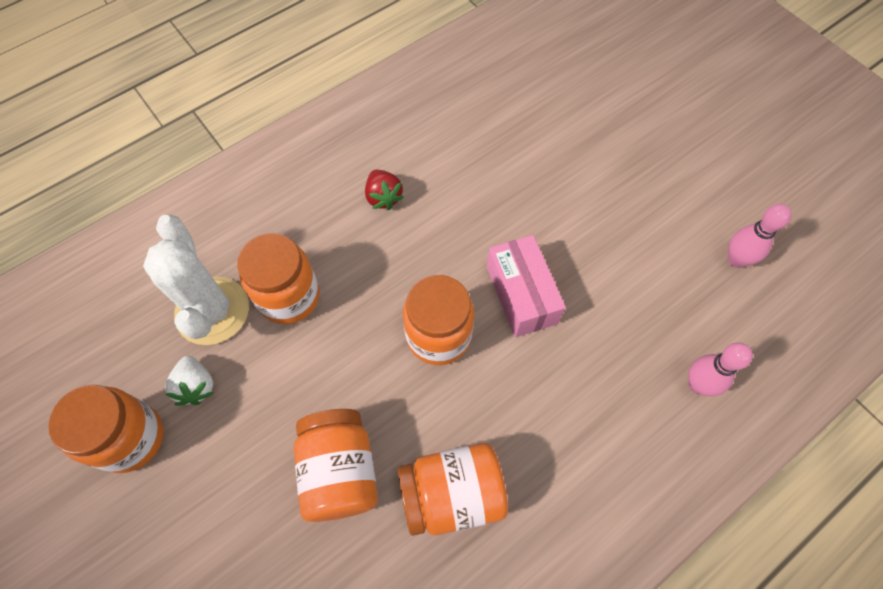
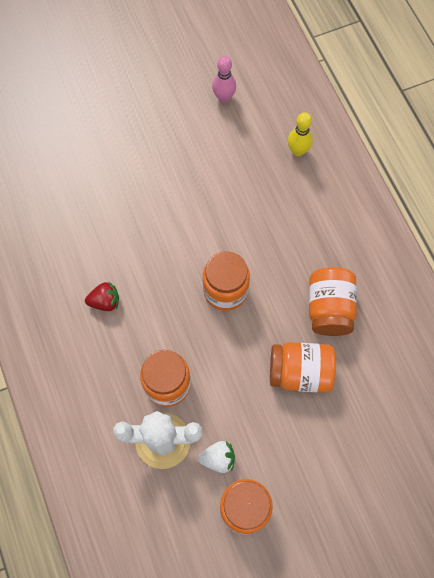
camera: 75 degrees left, 5 degrees up
(521, 294) = (210, 231): pink box -> none
(698, 384) = (298, 151): pink bowling pin -> yellow bowling pin

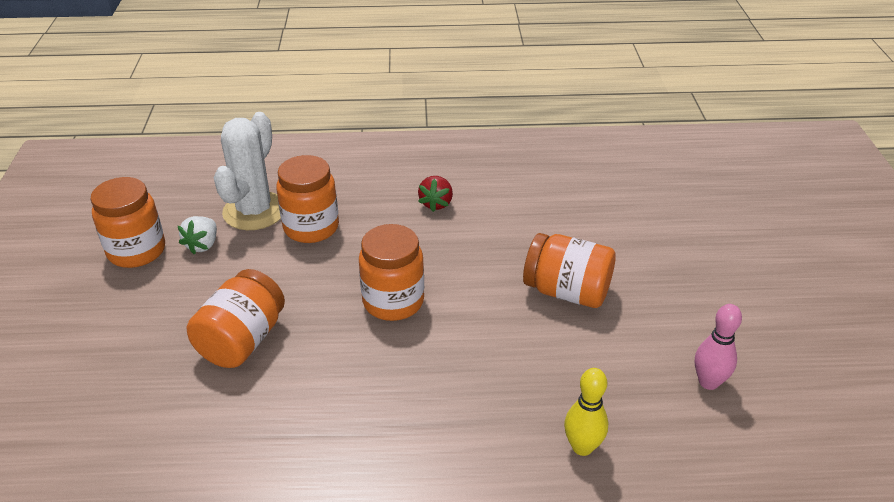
camera: 110 degrees right, 30 degrees down
(329, 308) = (305, 399): orange jar -> orange jar (567, 291)

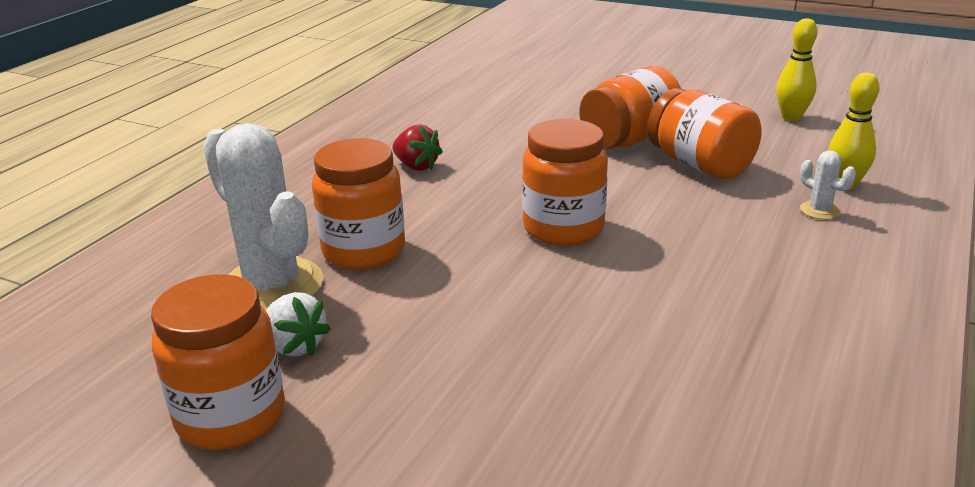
camera: 60 degrees left, 10 degrees down
(242, 340) = (545, 349): orange jar -> orange jar (700, 165)
(518, 438) = (820, 210): none -> white cactus
(708, 382) = (791, 117): pink bowling pin -> yellow bowling pin

